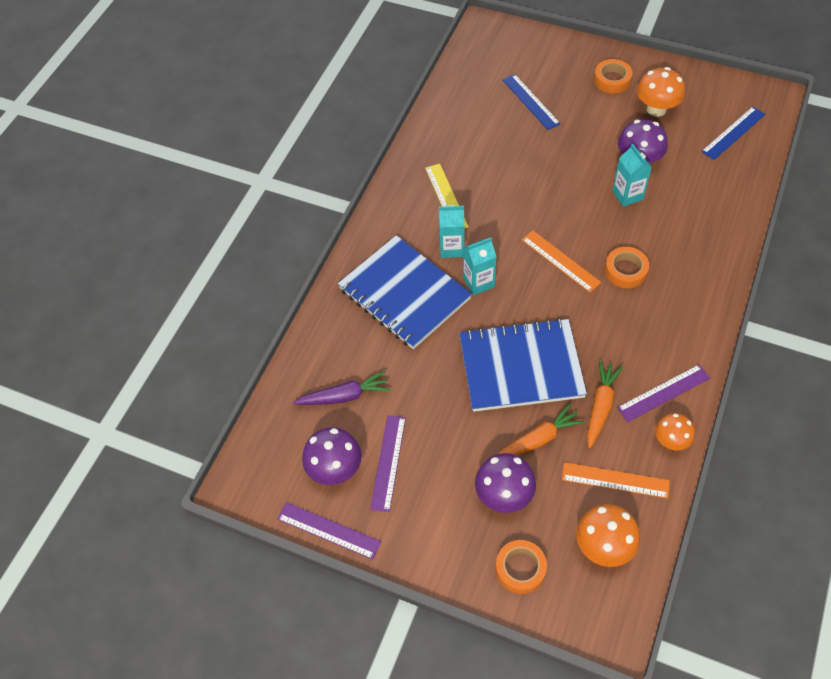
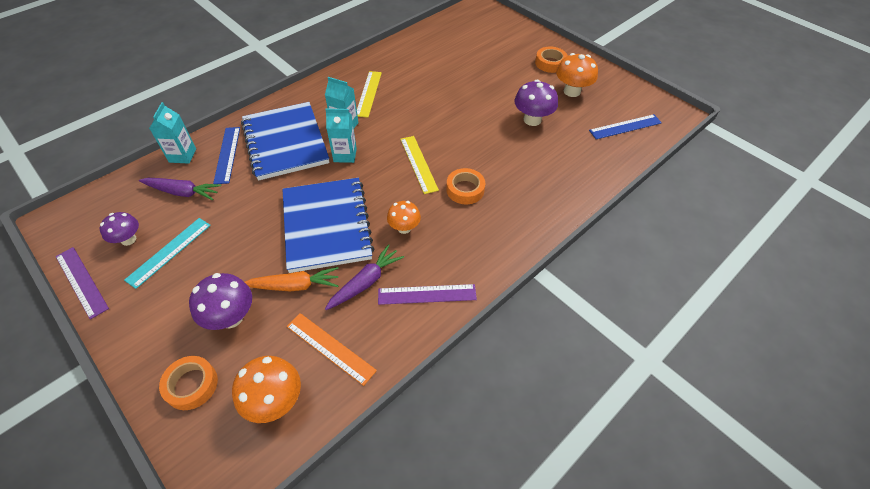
camera: 20 degrees right, 5 degrees down
(335, 469) = (128, 239): purple mushroom -> purple mushroom, size x0.66
(388, 462) = (169, 252): purple ruler -> turquoise ruler
(521, 367) = (326, 226): blue notebook -> blue notebook turned 60 degrees clockwise
(531, 101) = (478, 57): blue ruler -> blue ruler (227, 154)
(560, 261) = (418, 164): orange ruler -> yellow ruler
(600, 406) = (365, 282): orange carrot -> purple carrot
(627, 195) = (506, 139): turquoise carton -> turquoise carton (182, 155)
(671, 441) = (404, 337): orange mushroom -> orange mushroom (404, 228)

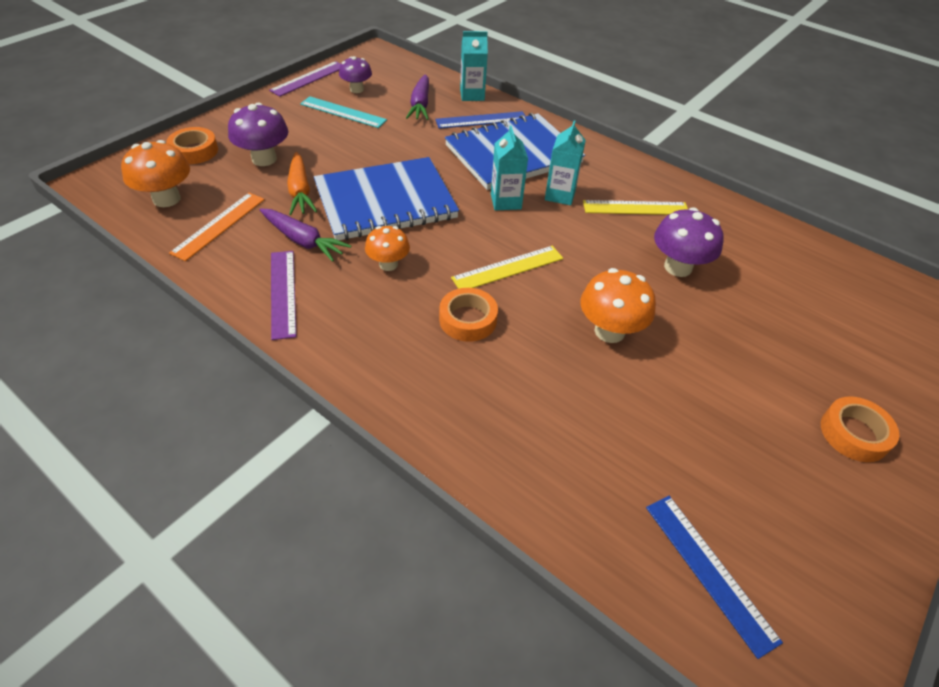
camera: 80 degrees right, 5 degrees down
(532, 120) = (661, 402): purple mushroom -> purple mushroom (678, 267)
(572, 91) = (780, 470): orange mushroom -> orange mushroom (609, 331)

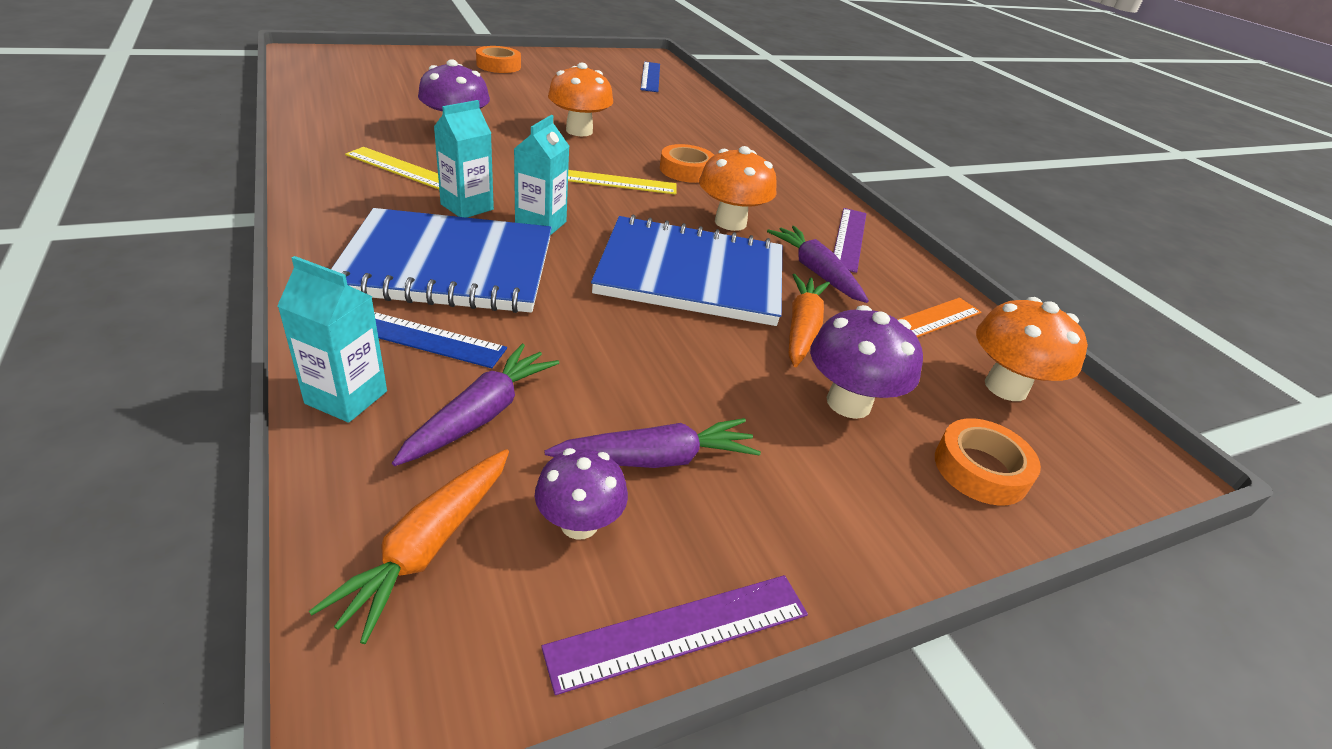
camera: 155 degrees left, 10 degrees down
(343, 112) = (656, 459): turquoise ruler -> purple carrot
(388, 264) = (730, 222): orange mushroom -> orange mushroom, size x1.52
(397, 73) = (428, 547): none -> orange carrot

